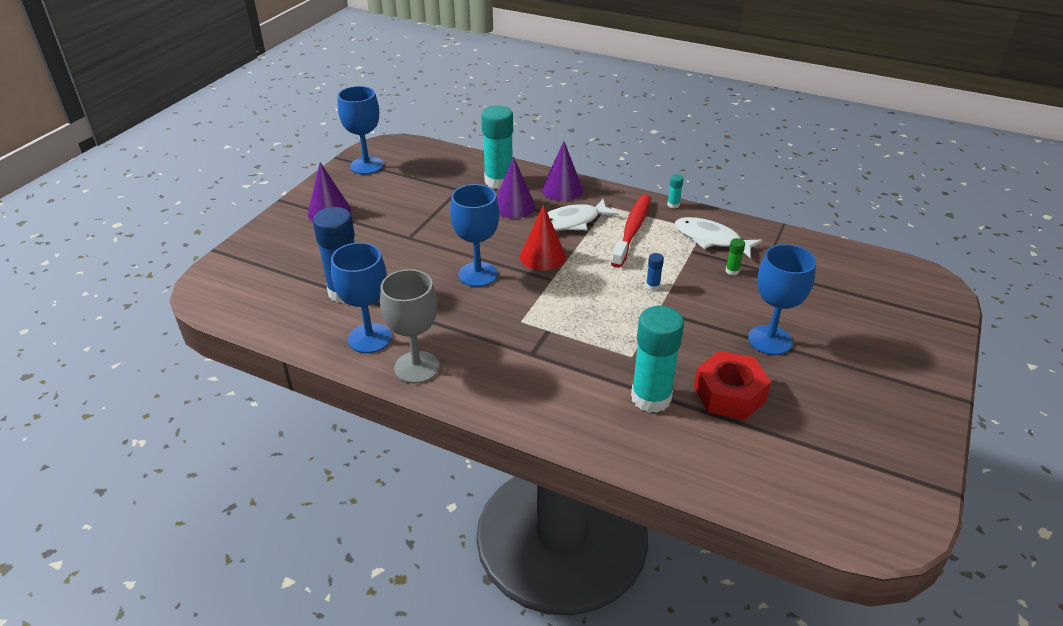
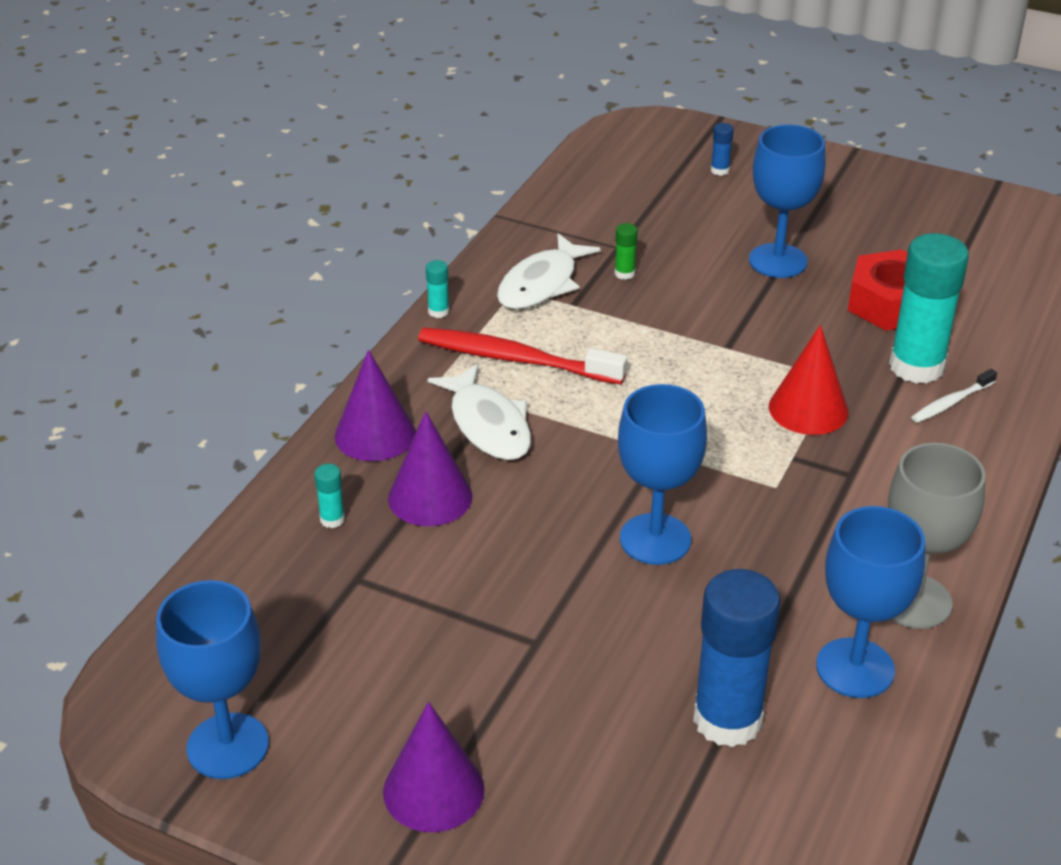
camera: 90 degrees left, 0 degrees up
(499, 181) = (332, 519): turquoise glue stick -> turquoise glue stick, size x0.41
(542, 256) = (595, 461): red cone -> red cone (808, 409)
(610, 411) = (951, 402): none -> white toothbrush
(652, 286) = (669, 348): blue glue stick -> blue glue stick (720, 170)

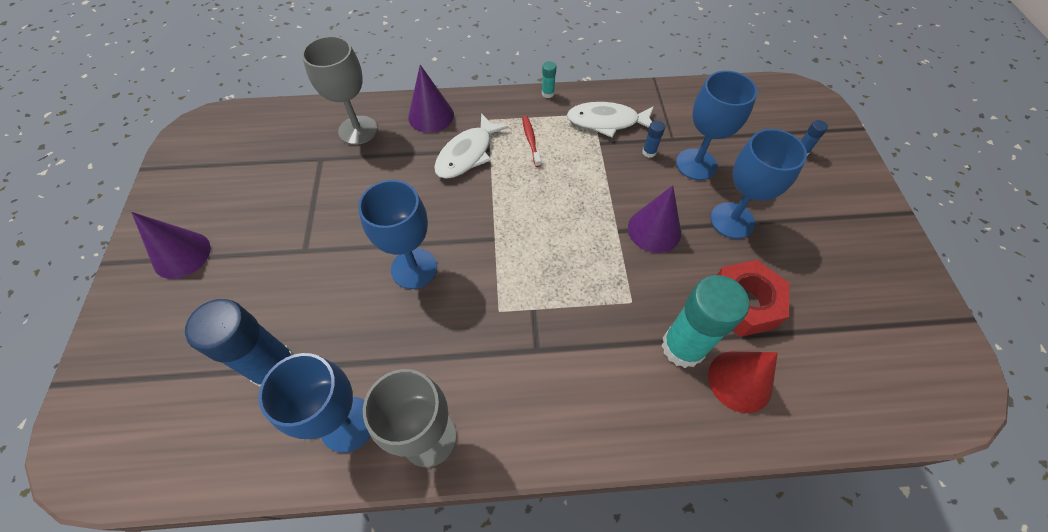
camera: 60 degrees right, 20 degrees up
(228, 746) = (189, 167): blue goblet -> blue goblet (696, 164)
(332, 519) = (358, 130): turquoise glue stick -> grey goblet
(430, 497) = (395, 157): purple cone -> purple cone (654, 230)
(515, 359) = (531, 141): red toothbrush -> red toothbrush, size x0.50
(624, 273) = (649, 152): green glue stick -> blue glue stick
(808, 409) = (587, 299): red cone -> red cone (740, 381)
(951, 402) = (659, 385): white toothbrush -> none

